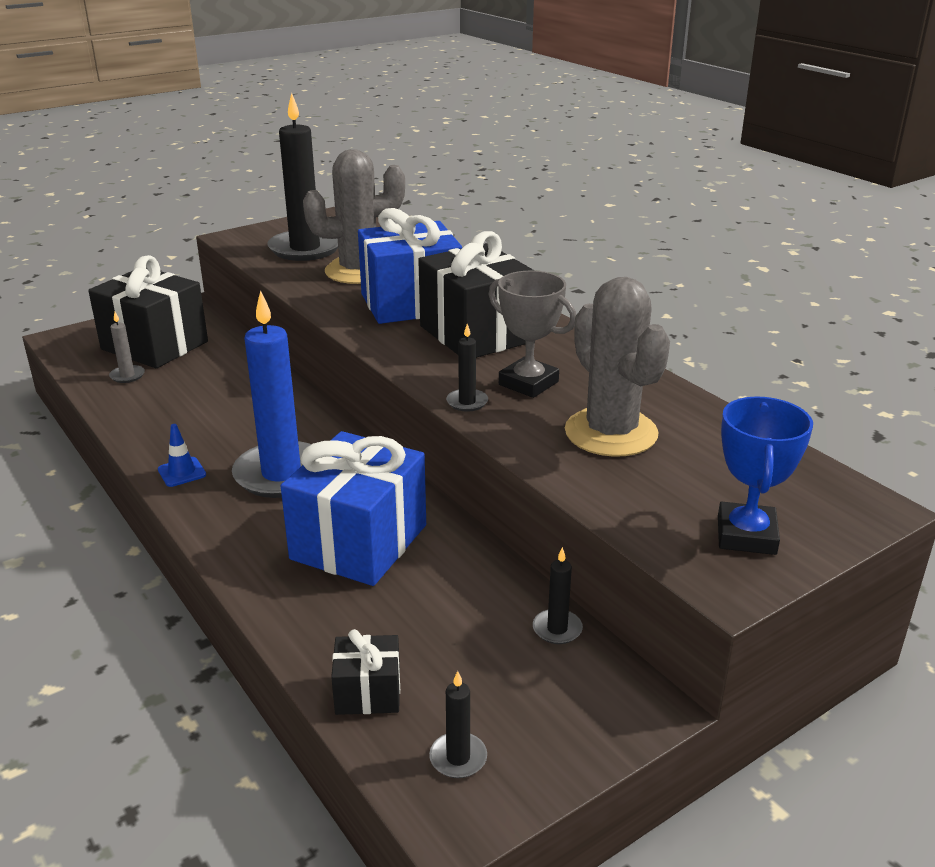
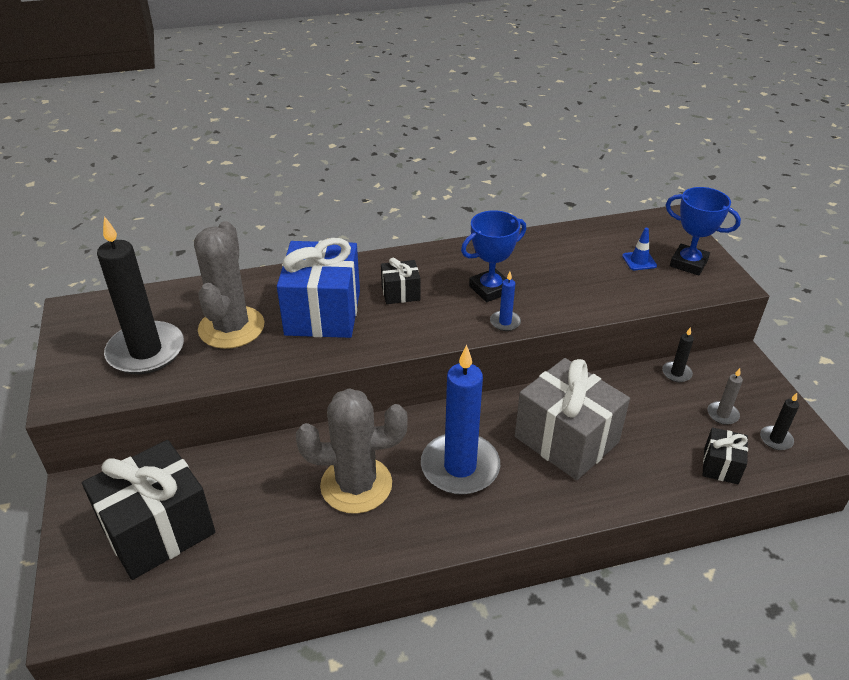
camera: 70 degrees left, 10 degrees up
(127, 376) = (215, 559): grey candle -> grey candle (722, 414)
(182, 472) = (429, 532): blue traffic cone -> blue traffic cone (639, 261)
(359, 542) = (566, 439): blue gift -> grey gift
(467, 402) = (505, 322): black candle -> blue candle
(476, 334) = (400, 293): black gift -> black gift, size x0.48
(528, 383) = (490, 289): grey trophy -> blue trophy
(611, 433) = (569, 275): grey cactus -> grey cactus (356, 485)

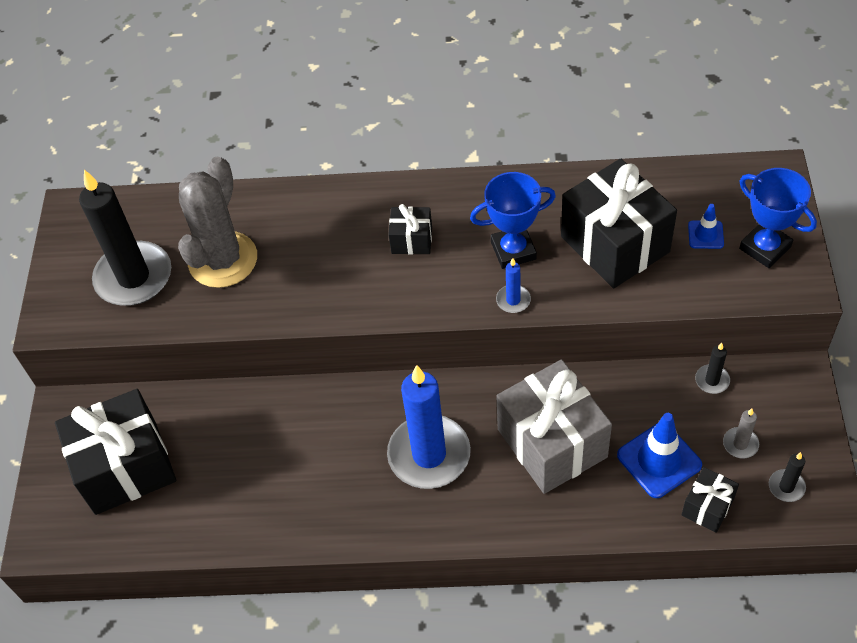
camera: 20 degrees right, 15 degrees up
(323, 313) = (321, 255): blue gift -> none
(356, 485) = (320, 455): grey cactus -> none
(571, 275) = (615, 244): none -> black gift
(663, 437) = (659, 460): none -> blue traffic cone

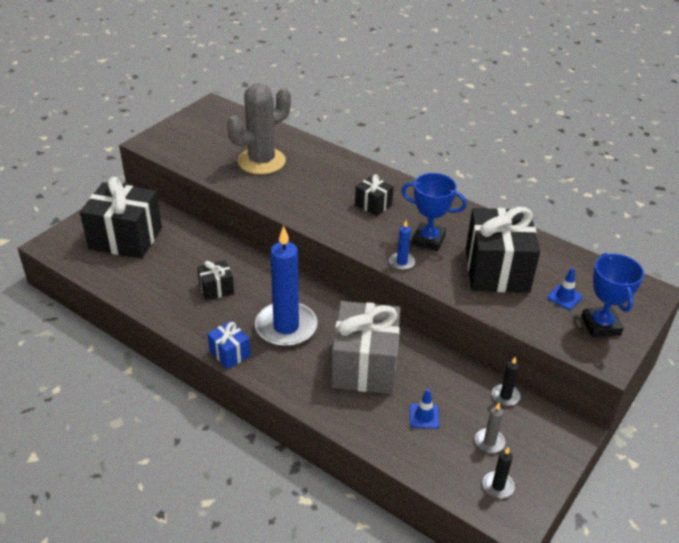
camera: 30 degrees right, 15 degrees down
(133, 277) = (209, 145): black candle -> none
(402, 531) = (230, 353): none -> blue gift
(659, 460) = (424, 416): blue traffic cone -> blue traffic cone, size x0.55
(707, 507) = (430, 462): black gift -> black gift (216, 289)

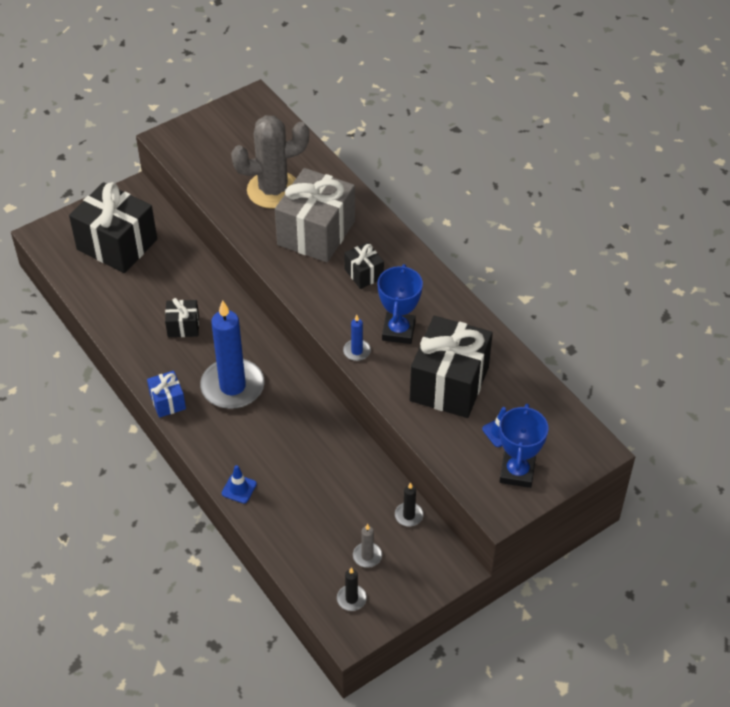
camera: 20 degrees right, 10 degrees up
(364, 366) = (289, 448): grey gift -> grey gift (316, 233)
(424, 416) = (319, 514): blue traffic cone -> blue traffic cone (239, 488)
(428, 240) = (398, 331): blue trophy -> blue trophy turned 60 degrees clockwise

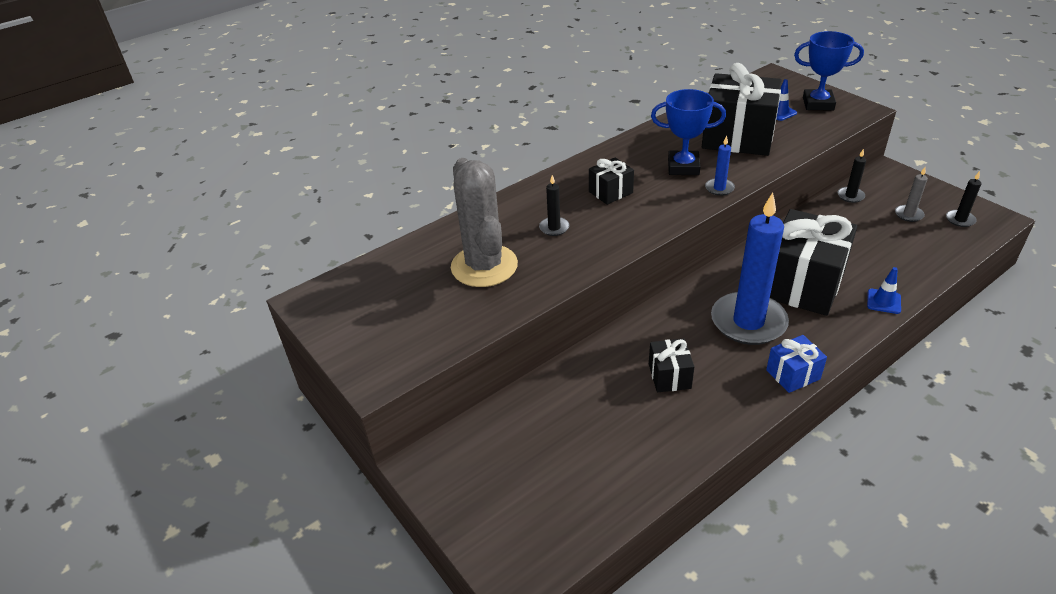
camera: 90 degrees left, 10 degrees down
(117, 244) = (531, 470): black gift -> black gift (802, 284)
(316, 233) = (554, 228): grey gift -> black candle

